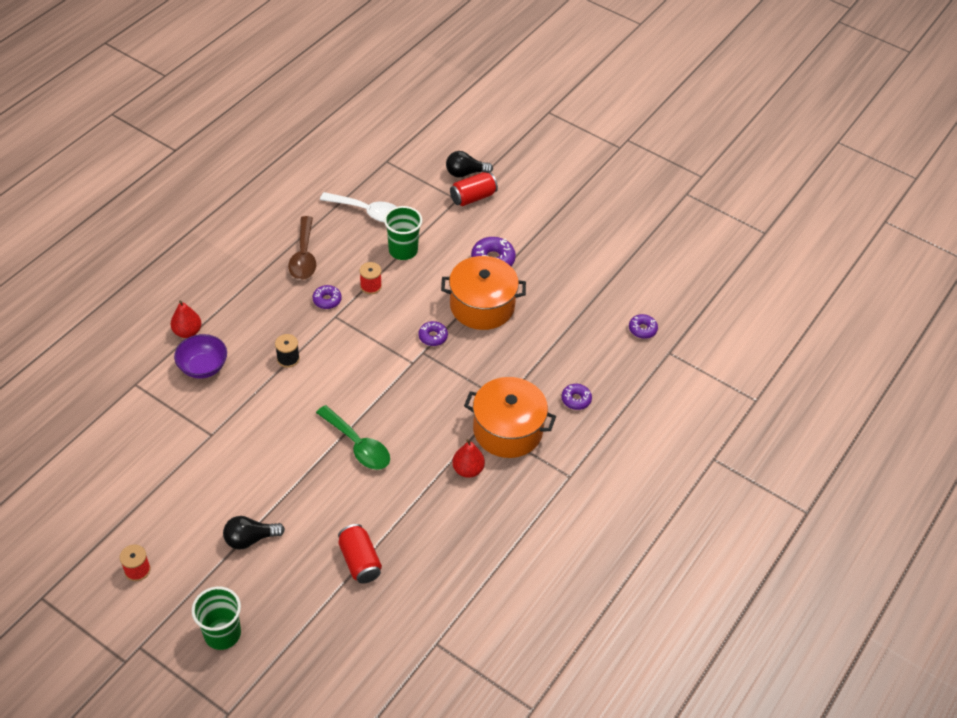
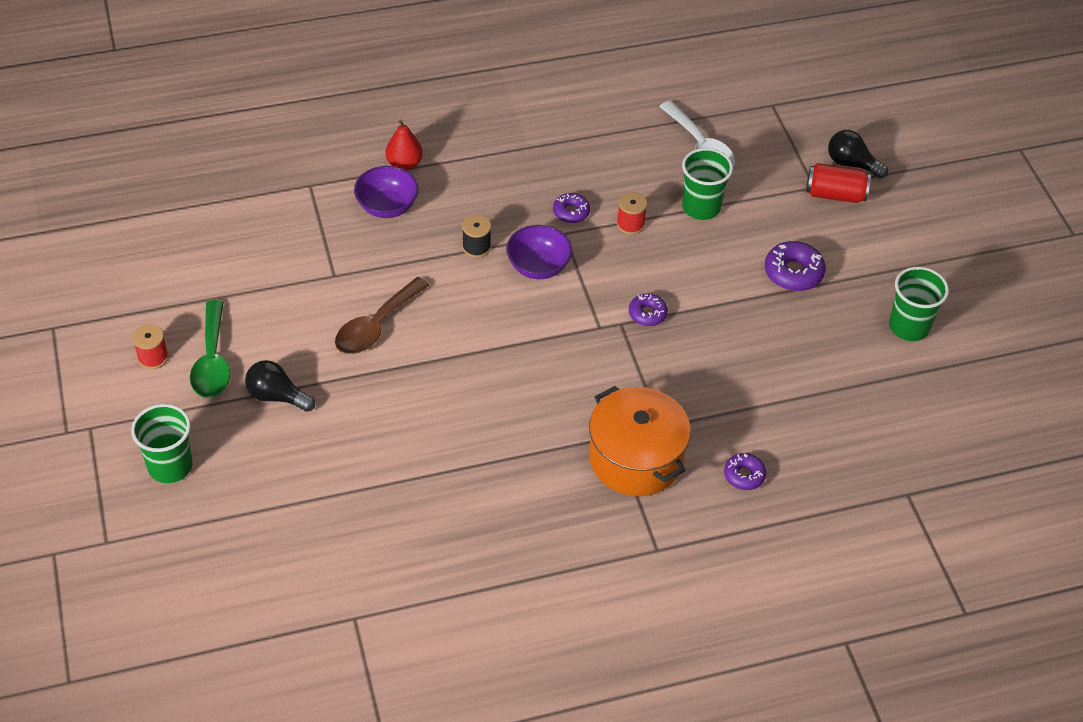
camera: 40 degrees right, 0 degrees up
(304, 256) = (589, 155): brown spoon -> brown spoon (376, 326)
(339, 347) = (538, 267): none -> purple bowl
(358, 445) = (464, 374): green spoon -> green spoon (212, 361)
(360, 561) = (358, 487): red can -> none
(468, 469) = (553, 471): red pear -> none
(482, 306) = (733, 314): orange pot -> none
(583, 254) = (909, 327): none -> green cup
(642, 329) = (899, 449): purple donut -> none

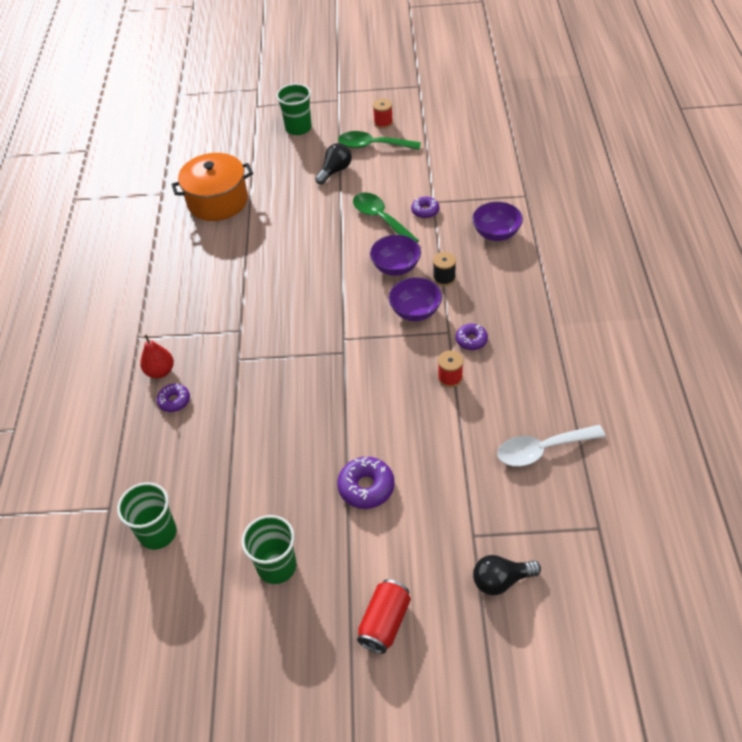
camera: 110 degrees right, 0 degrees up
(376, 326) = (380, 218): brown spoon -> green spoon
(404, 164) = (541, 246): red pear -> red pear (160, 371)
(466, 296) = (396, 267): none -> purple bowl
(636, 458) = (216, 339): orange pot -> orange pot (218, 201)
(647, 314) = (348, 371): purple donut -> purple donut (425, 211)
(701, 207) = (461, 433): green cup -> green cup (158, 533)
(835, 194) = (459, 551): red can -> red can (384, 622)
(851, 164) = (501, 580): black light bulb -> black light bulb turned 150 degrees counterclockwise

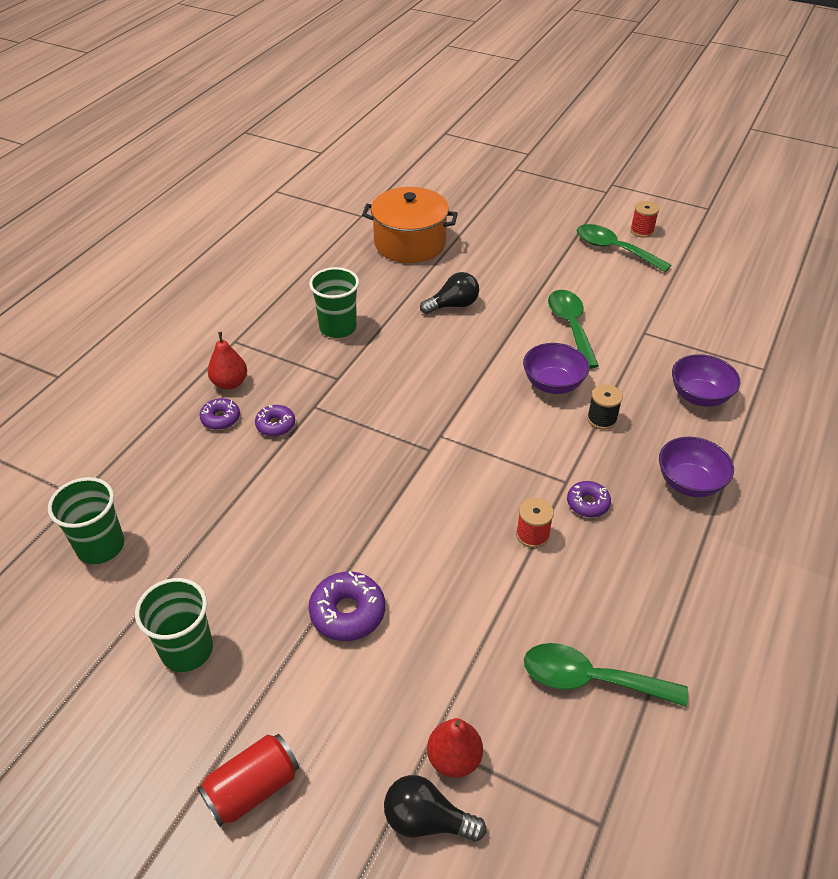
camera: 25 degrees right, 5 degrees down
(298, 128) = (544, 204): green cup -> green cup (338, 327)
(335, 171) = (554, 259): black light bulb -> black light bulb (453, 305)
(415, 311) = (542, 441): purple bowl -> purple bowl (689, 483)
(425, 211) = (628, 338): purple donut -> purple donut (275, 425)
(493, 538) = (454, 758): none -> red pear
(541, 450) = (590, 679): white spoon -> green spoon

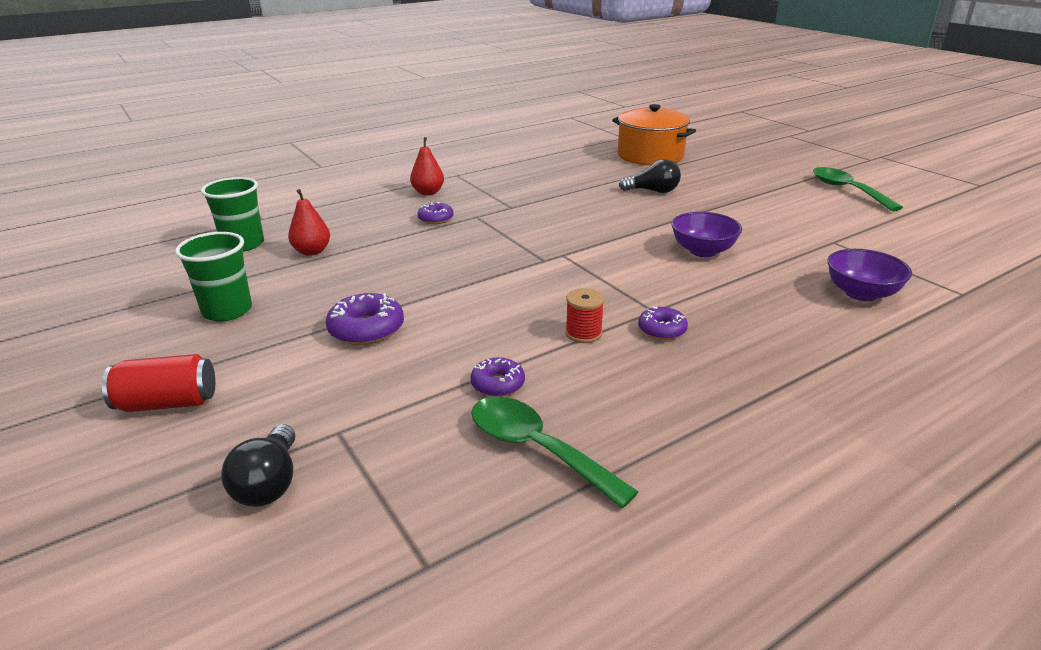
camera: 30 degrees right, 15 degrees down
(220, 418) = (400, 207): purple donut -> purple donut (498, 384)
(338, 327) = (542, 184): green cup -> none
(427, 820) = (269, 483): black light bulb -> black light bulb turned 135 degrees counterclockwise
(454, 758) = (343, 452): red pear -> red pear (312, 251)
(571, 326) = (756, 223): green spoon -> none
(602, 419) = (732, 282): black spool -> none
(642, 231) = (888, 185): red spool -> none
(689, 483) = (793, 347): purple bowl -> none

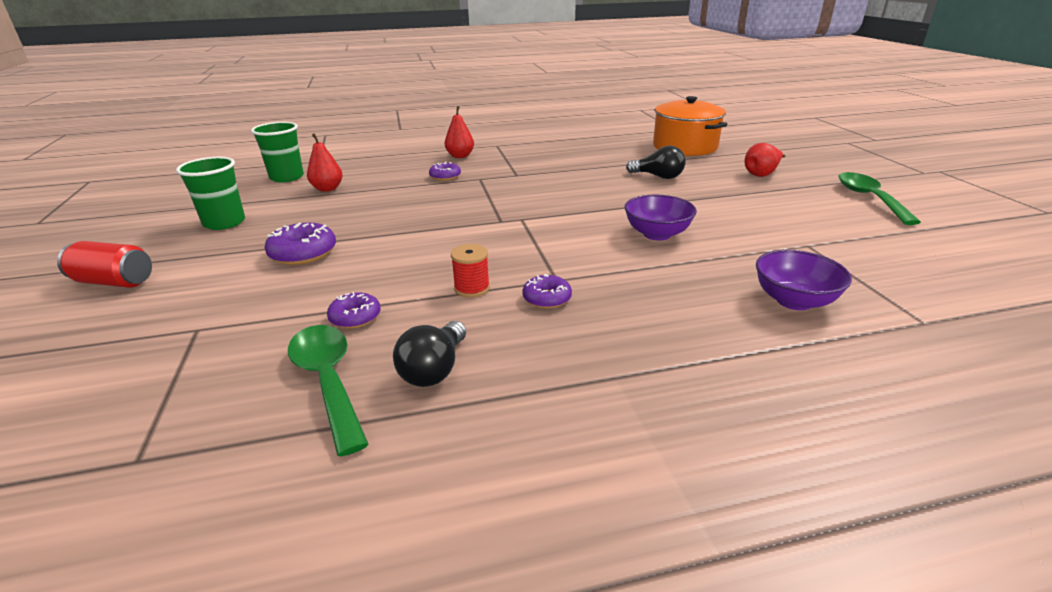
camera: 20 degrees right, 0 degrees up
(269, 483) = (108, 358): black light bulb -> black light bulb (434, 369)
(742, 177) = (761, 174): none -> red pear

